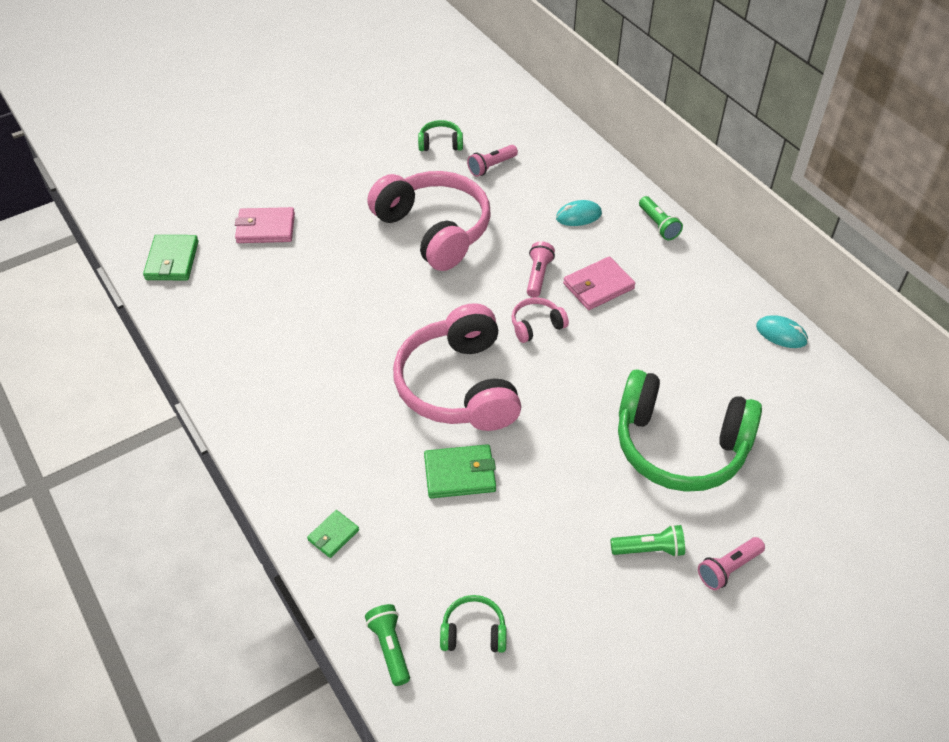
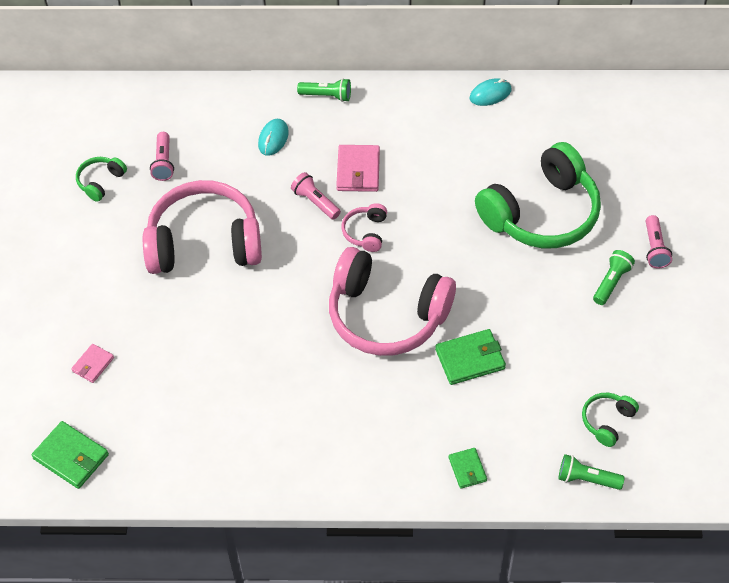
camera: 55 degrees left, 5 degrees up
(266, 228) = (93, 364): pink wallet -> pink wallet, size x0.60
(459, 474) = (470, 359): green wallet -> green wallet turned 45 degrees clockwise

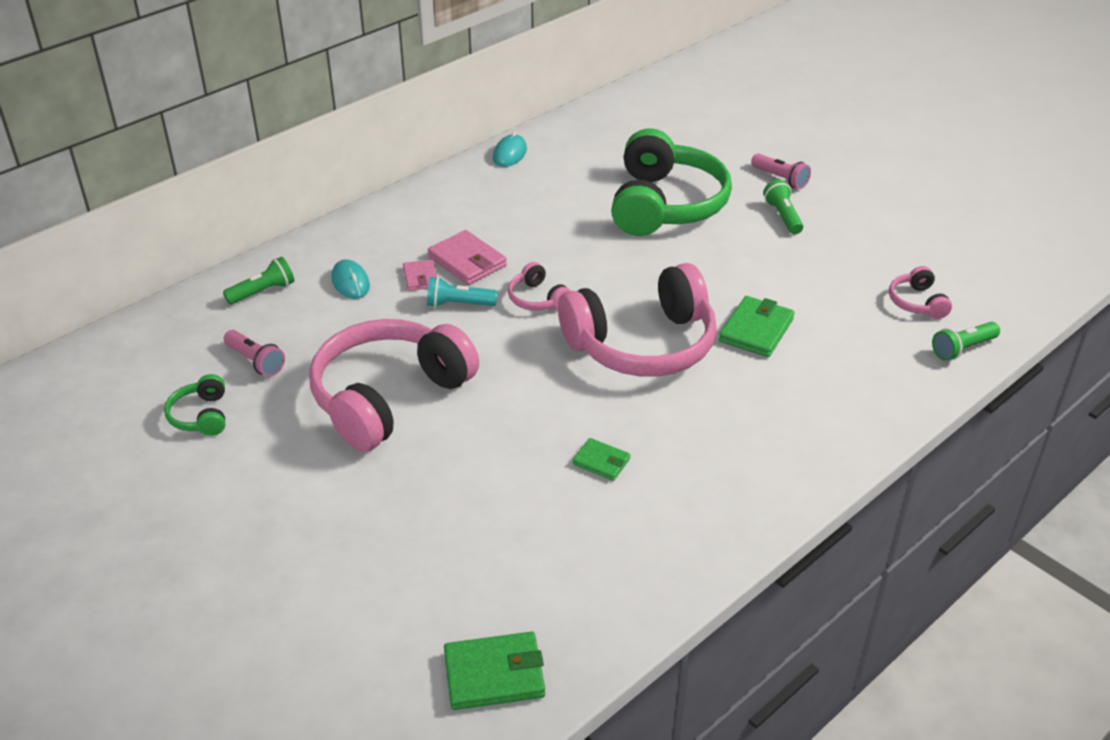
camera: 45 degrees left, 15 degrees down
(93, 364) = (405, 574): pink wallet -> pink wallet (420, 277)
(315, 202) = (459, 304): pink flashlight -> turquoise flashlight
(327, 96) = (361, 227): green flashlight -> green flashlight (263, 292)
(467, 469) = (871, 406): green wallet -> green wallet (601, 462)
(607, 421) = (917, 302): green headphones -> pink headphones

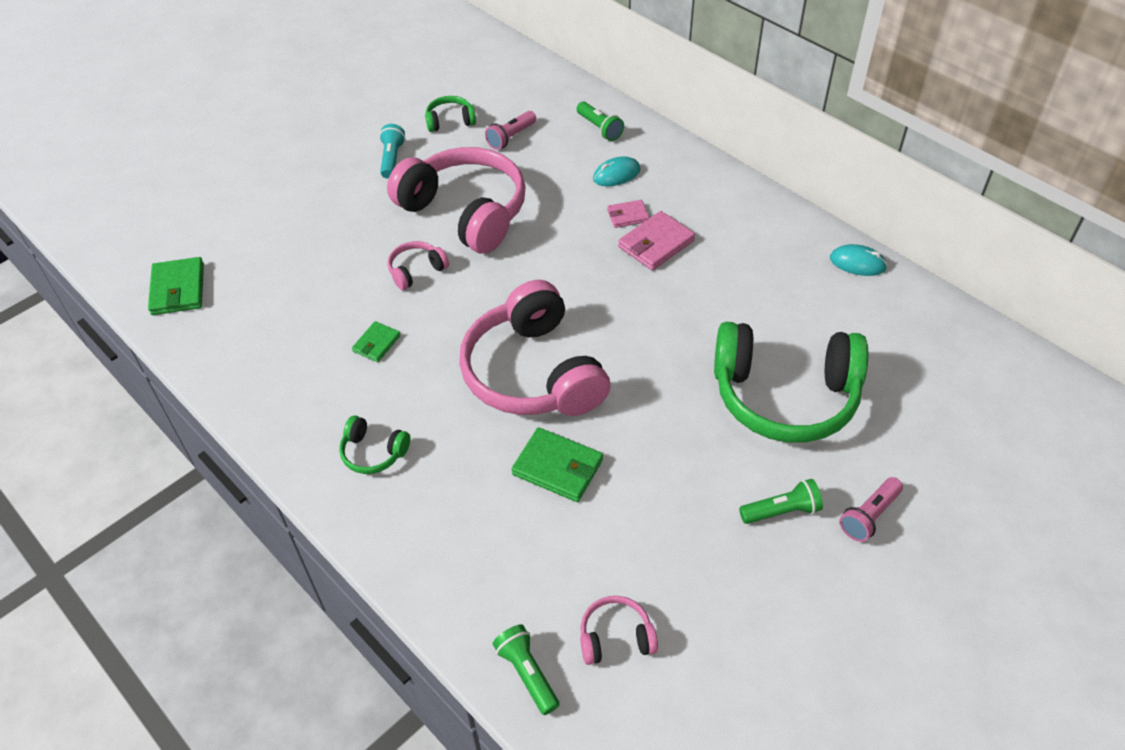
camera: 90 degrees right, 10 degrees up
(459, 304) = (589, 243): turquoise flashlight -> turquoise flashlight (392, 159)
(537, 299) = (601, 295): pink headphones -> pink headphones (416, 271)
(754, 454) = (373, 452): none -> green headphones

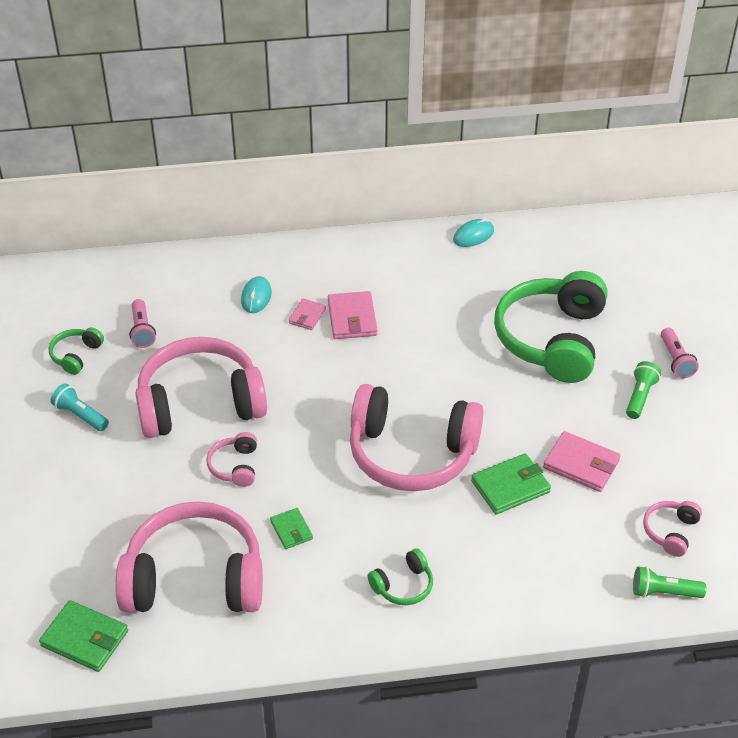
camera: 55 degrees left, 5 degrees down
(280, 315) = (195, 578): none -> pink headphones
(599, 128) = (193, 276): green flashlight -> none
(638, 509) = (581, 464): none -> pink wallet
(784, 396) = (552, 339): green headphones -> green headphones turned 150 degrees clockwise

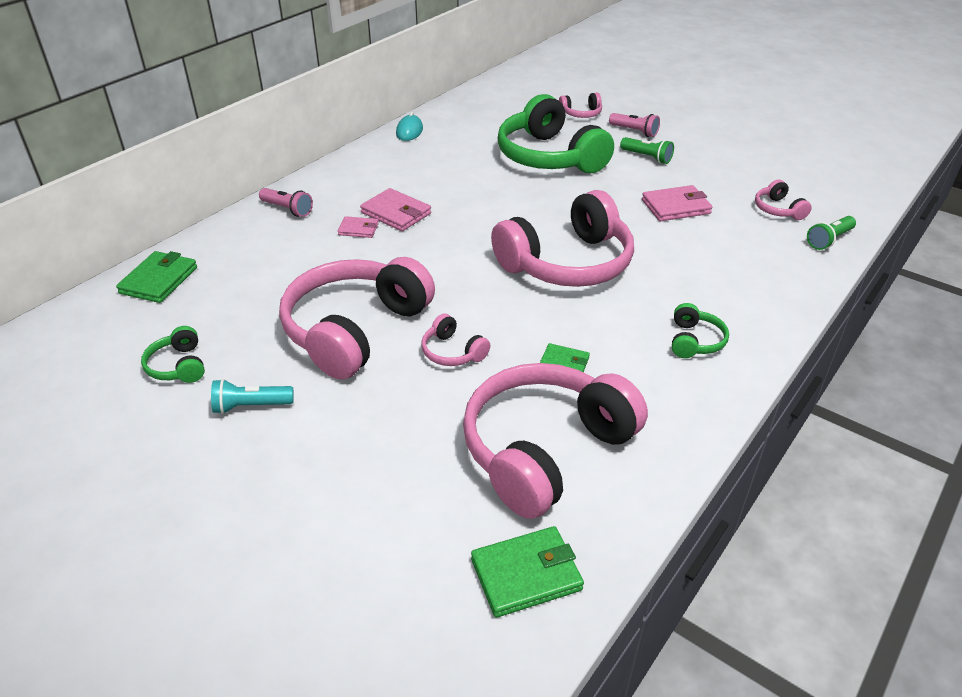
camera: 45 degrees left, 5 degrees down
(142, 330) = (222, 313): pink flashlight -> pink flashlight (287, 209)
(256, 297) = (296, 239): turquoise mouse -> none
(307, 316) = (358, 229): pink wallet -> pink wallet turned 60 degrees counterclockwise
(510, 487) = (658, 243): green wallet -> green wallet (159, 280)
(640, 397) = (647, 157): green flashlight -> green flashlight turned 150 degrees clockwise
(656, 307) = (581, 114): none -> pink headphones

